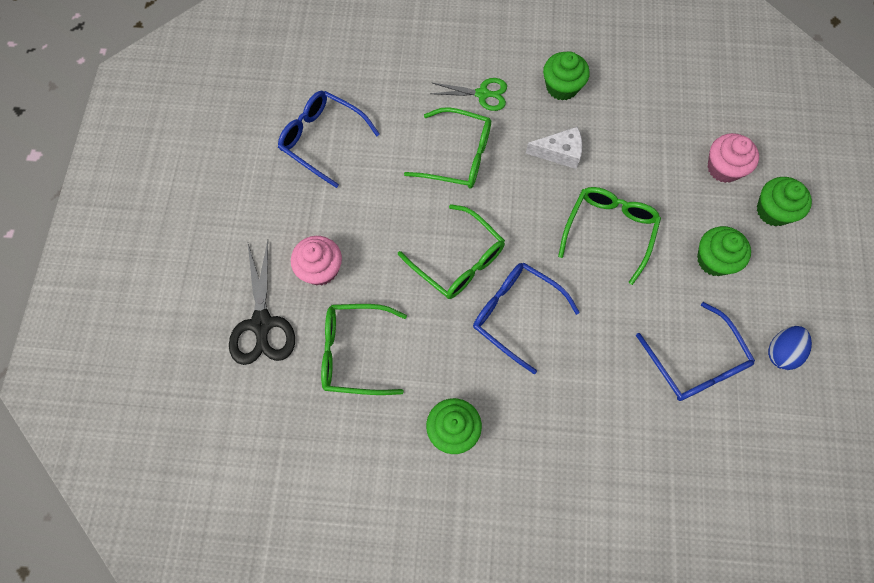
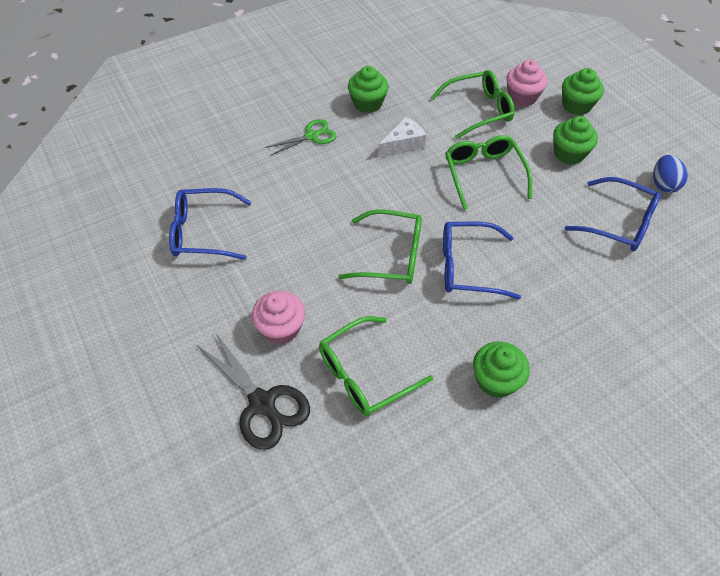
camera: 35 degrees left, 15 degrees down
(458, 156) = (329, 185): green glasses -> green glasses (479, 110)

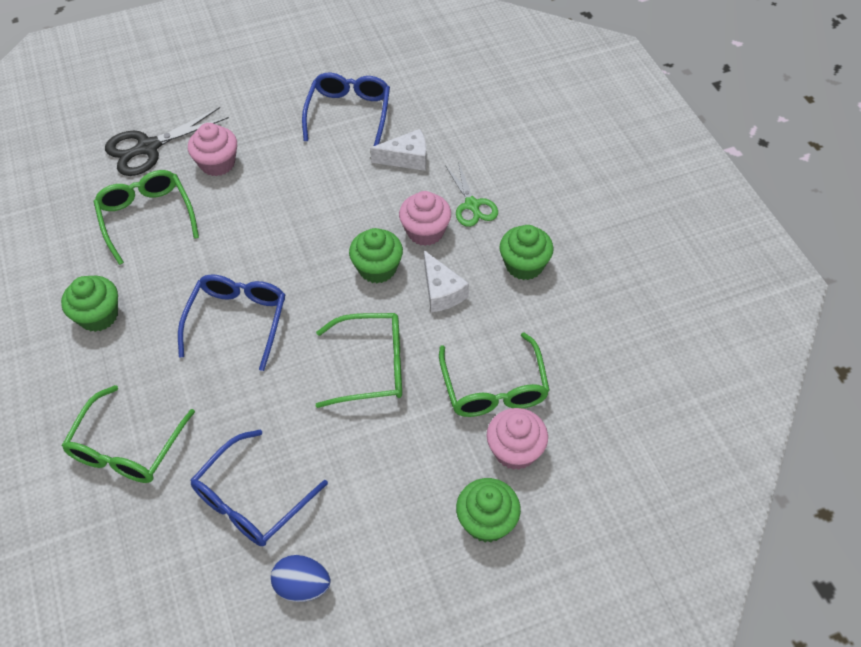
camera: 100 degrees right, 0 degrees up
(262, 182) = (407, 158): none -> white cheese
(345, 160) = (425, 231): none -> pink cupcake
(392, 256) = (274, 256): green glasses -> green glasses (127, 448)
(569, 153) = (388, 478): green cupcake -> green cupcake (377, 268)

